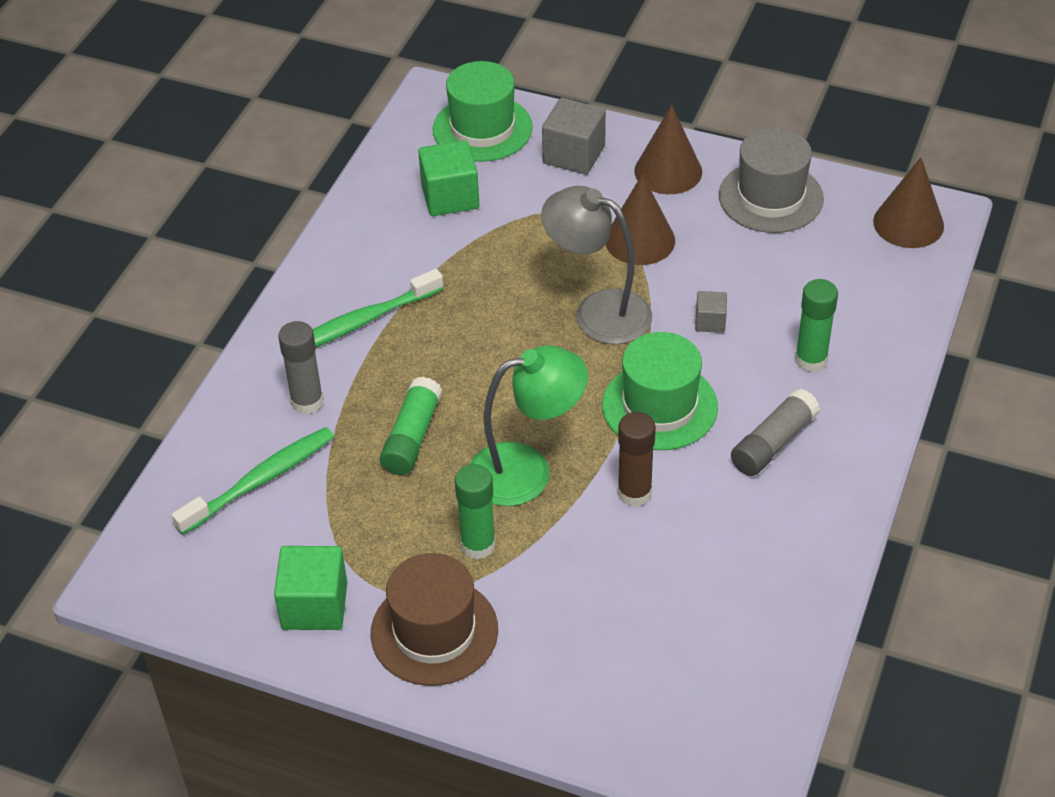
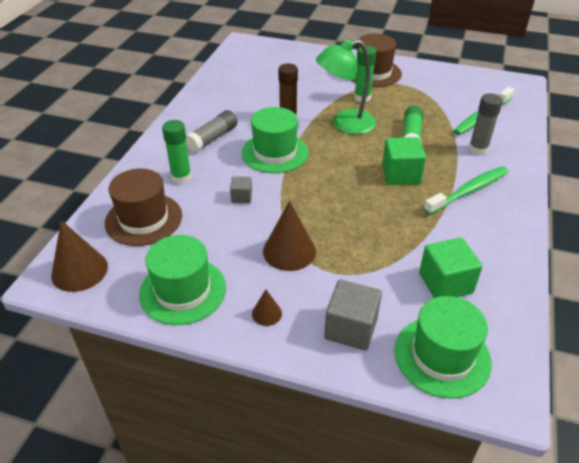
camera: 175 degrees right, 5 degrees down
(314, 605) = (429, 78): green cube -> green cube (401, 174)
(598, 311) = (315, 201): grey lamp -> none
(668, 171) = (266, 313): brown cone -> brown cone, size x0.51
(770, 197) = (183, 290): grey hat -> green hat
(848, 290) = (144, 219): none -> brown hat

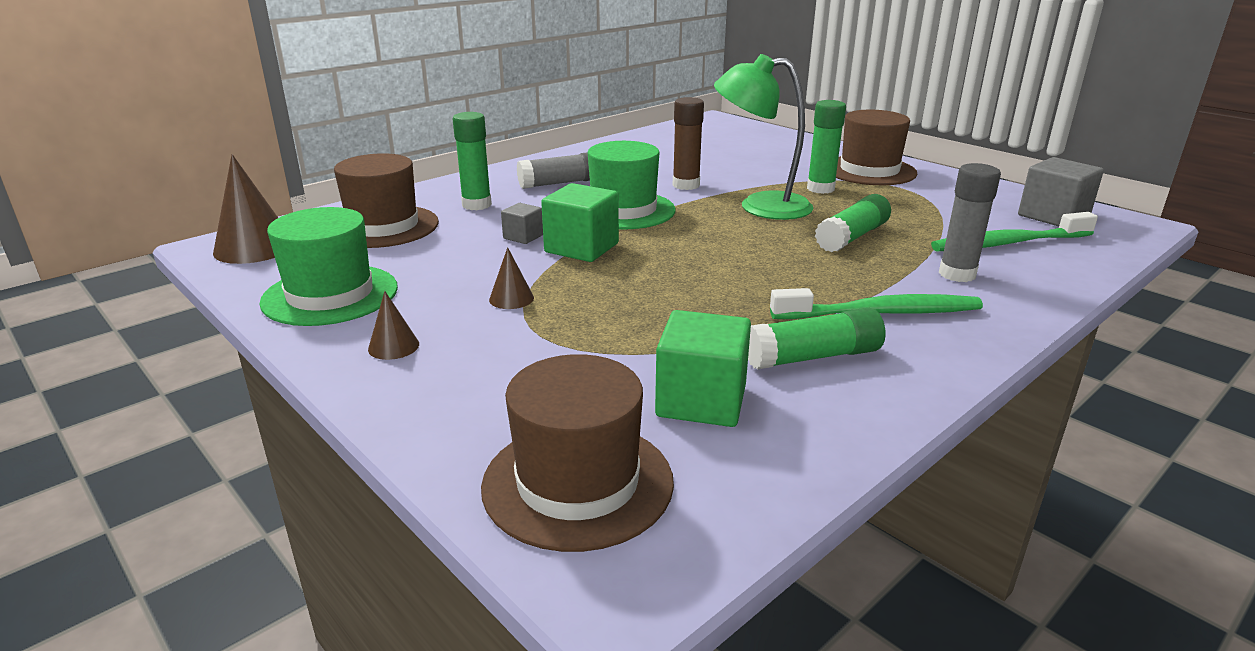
camera: 30 degrees right, 15 degrees down
(289, 251) = (511, 298): brown cone -> brown cone, size x0.51
(351, 328) = (482, 399): grey cube -> grey cube (1053, 216)
(401, 174) = (783, 269): green cube -> green cube (581, 248)
(442, 356) = (578, 483): green hat -> brown hat
(465, 233) = (813, 357): none -> green glue stick

